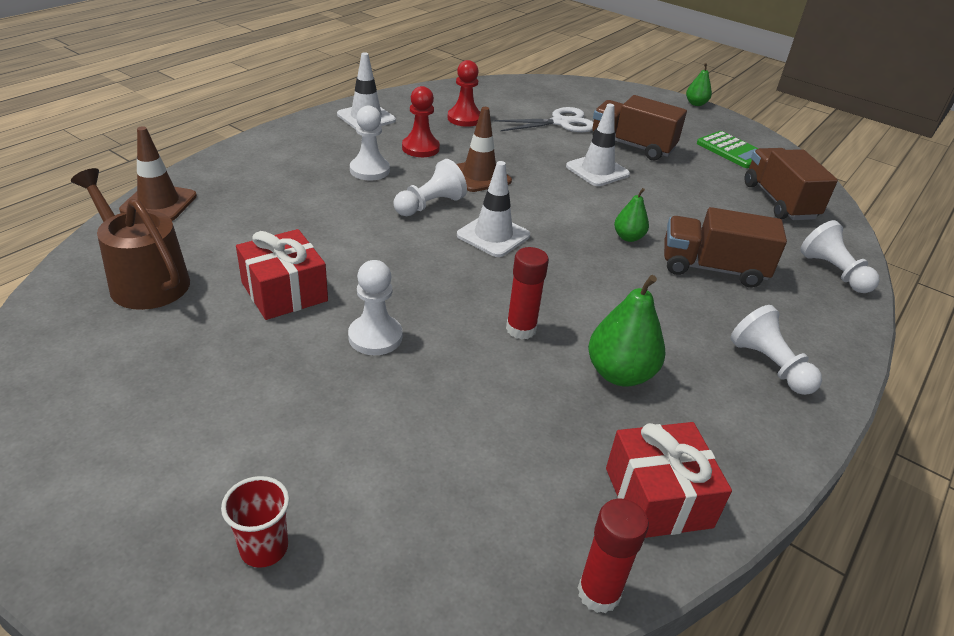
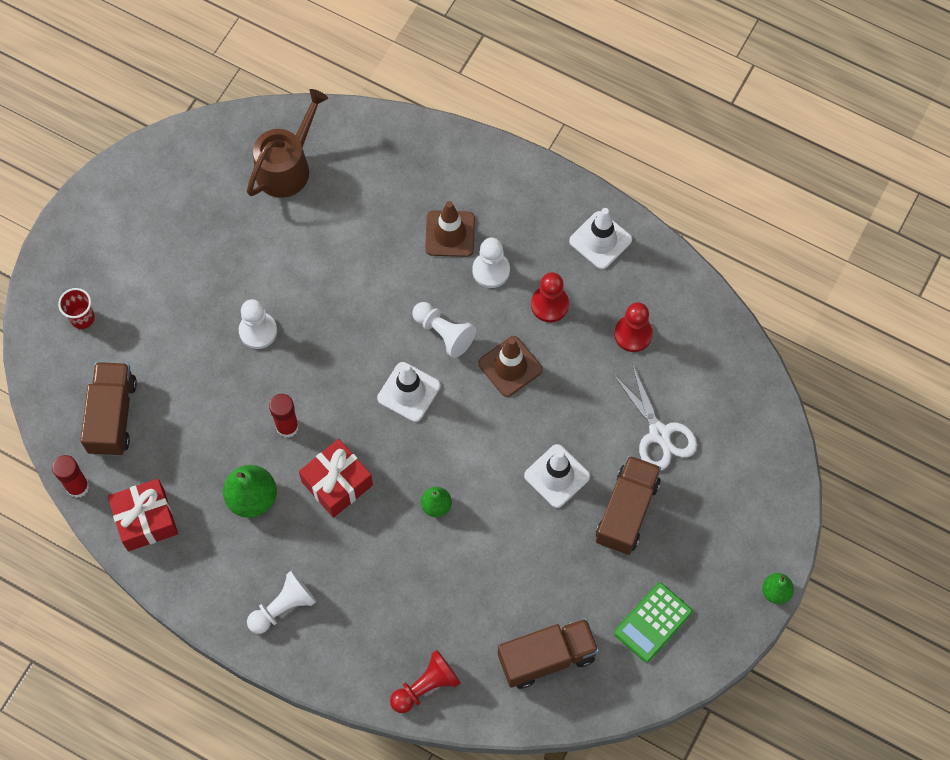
camera: 85 degrees right, 30 degrees up
(159, 203) = (388, 132): brown traffic cone -> brown traffic cone (450, 234)
(284, 292) = (295, 259): red gift -> red gift (337, 483)
(712, 268) = (404, 577): brown truck -> brown truck (112, 416)
(833, 272) = (426, 686): white pawn -> red pawn

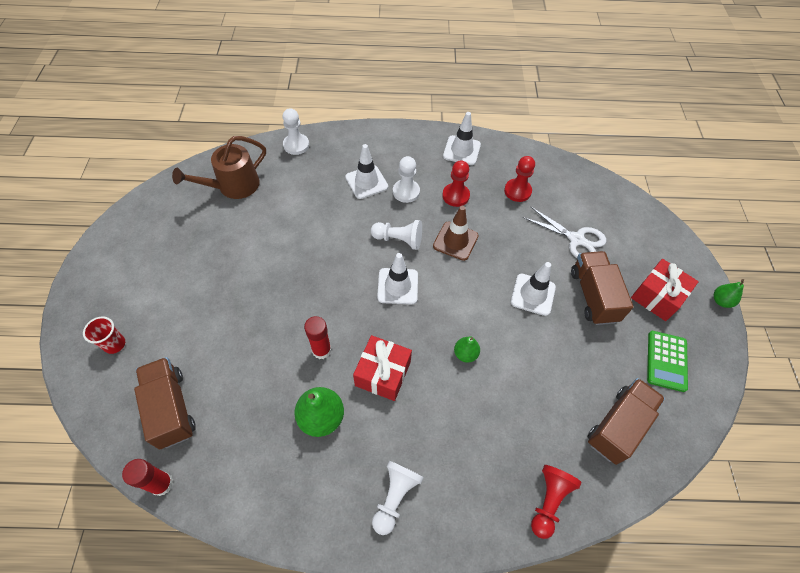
camera: 30 degrees left, 10 degrees down
(146, 520) = (238, 482): red gift -> red gift (657, 296)
(258, 331) = (264, 294): white pawn -> white pawn (296, 145)
(287, 167) = (234, 186): brown watering can -> brown watering can turned 135 degrees counterclockwise
(450, 234) = (366, 182): brown traffic cone -> white traffic cone

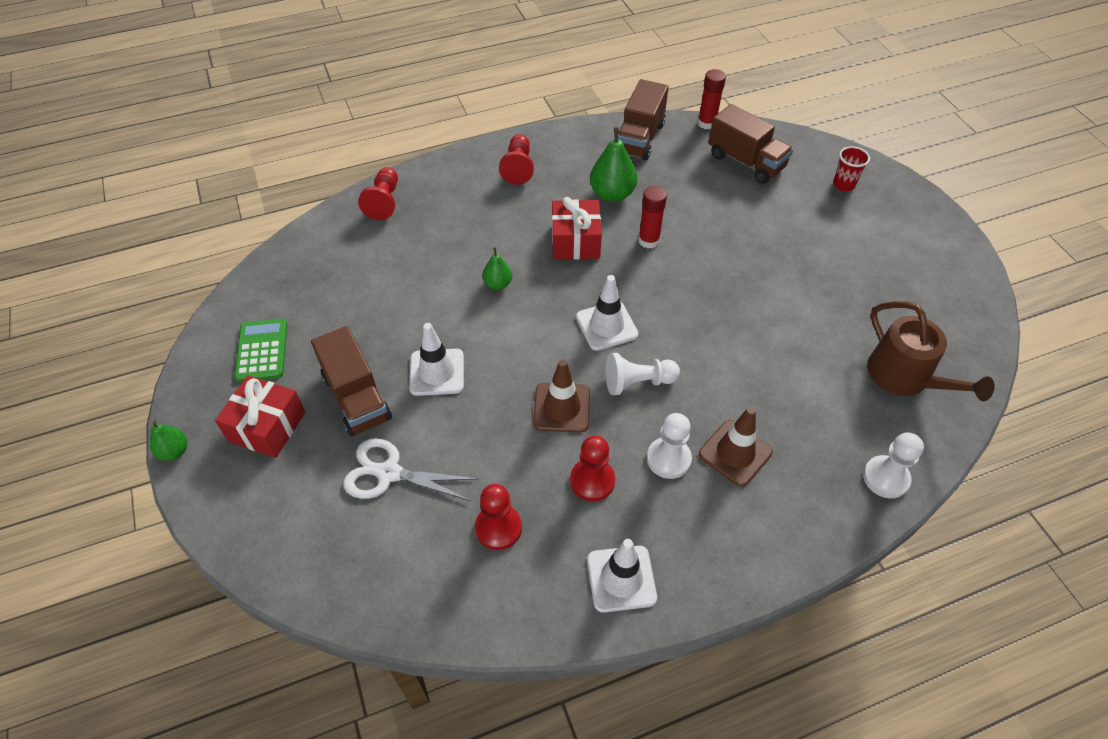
camera: 160 degrees right, 5 degrees down
(234, 186) = (904, 377): brown watering can -> brown watering can turned 120 degrees clockwise
(366, 182) = (735, 453): white traffic cone -> brown traffic cone
(395, 497) = (518, 167): white pawn -> red pawn
(618, 426) = (320, 273): brown truck -> brown truck (639, 138)

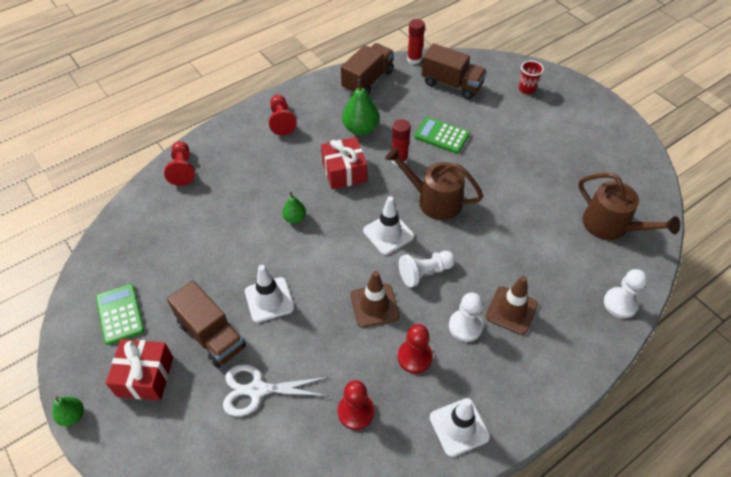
camera: 15 degrees left, 0 degrees up
(639, 138) = (367, 80): brown truck -> brown truck turned 150 degrees counterclockwise
(678, 298) = (434, 200): none -> brown watering can
(712, 221) = (441, 136): none -> green calculator

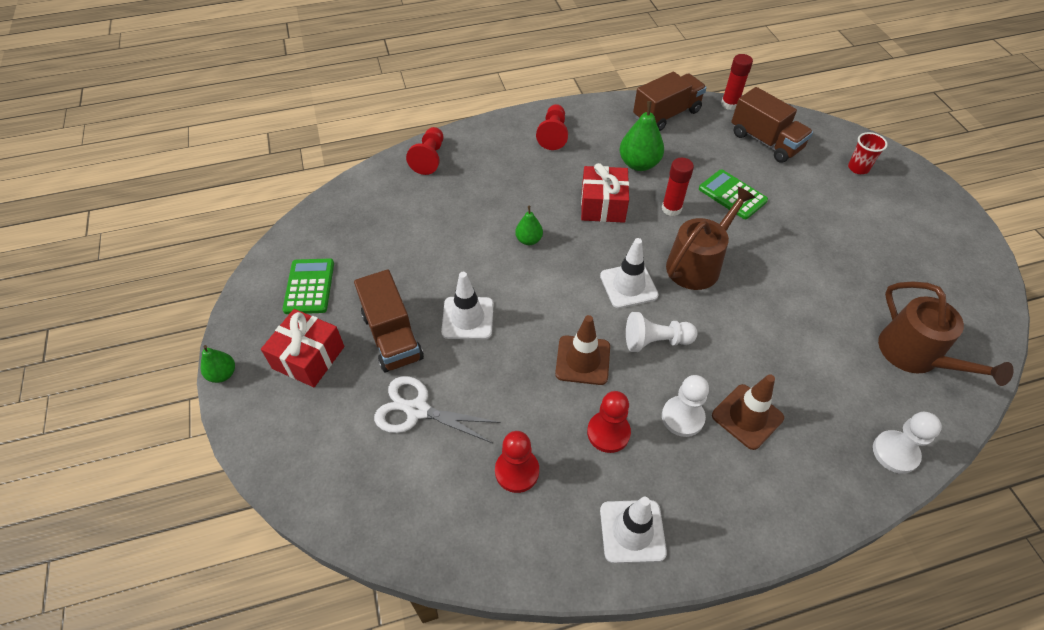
camera: 20 degrees right, 0 degrees up
(434, 200) = (697, 264): brown watering can -> brown watering can turned 90 degrees clockwise

